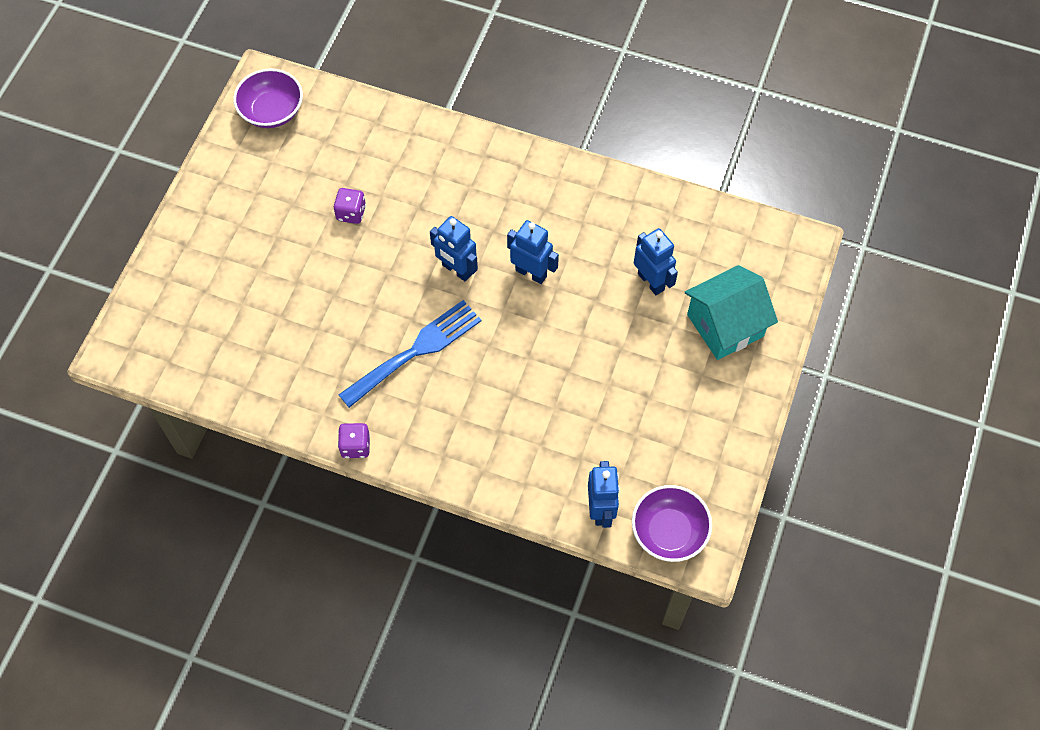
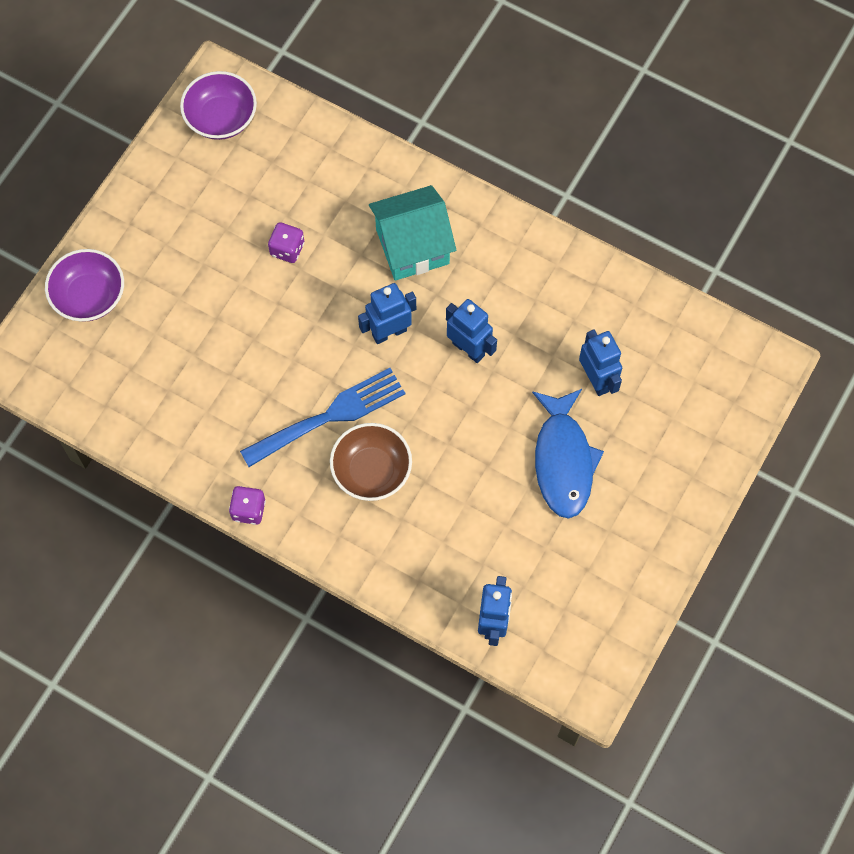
camera: 10 degrees right, 5 degrees up
(456, 270) = (389, 332): blue robot -> blue robot turned 105 degrees clockwise
(463, 393) = (371, 470): none -> brown bowl
(636, 356) = (563, 460): none -> blue fish
(669, 532) = (560, 658): purple bowl -> purple bowl (89, 296)
(725, 325) = (666, 442): turquoise house -> turquoise house (412, 246)

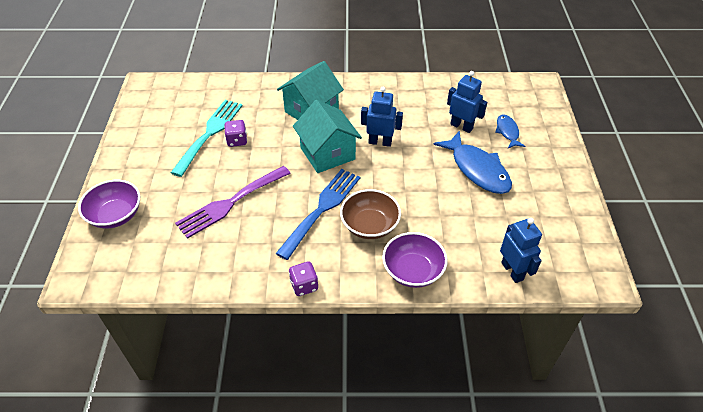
camera: 30 degrees left, 20 degrees down
(221, 118) = (157, 99): purple bowl -> purple bowl (413, 271)
(228, 349) = (230, 203): none -> purple fork
(259, 218) = (210, 133): none -> turquoise fork
(389, 332) = (327, 153): blue robot -> turquoise house
(652, 422) = (507, 132): none -> blue fish

